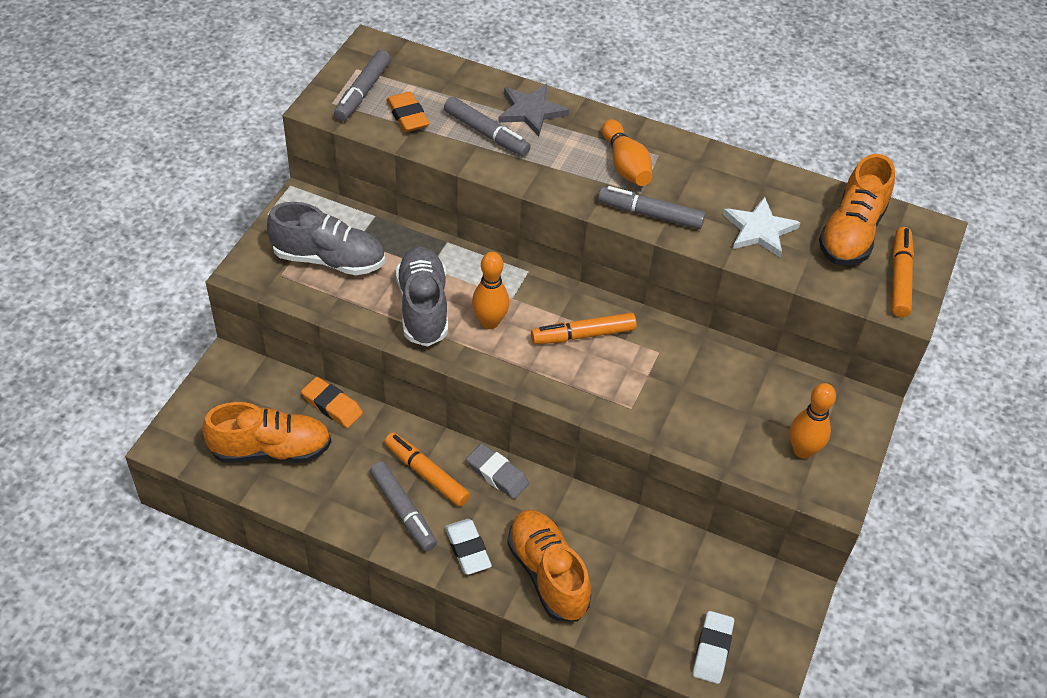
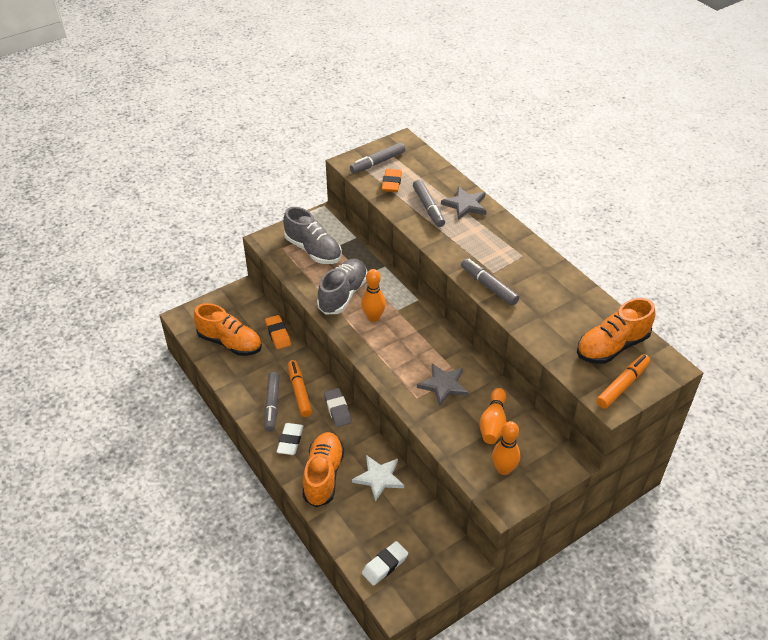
camera: 35 degrees right, 5 degrees down
(583, 335) = (421, 346): orange marker -> none
(625, 165) = (497, 254): orange bowling pin -> orange bowling pin (493, 423)
(650, 375) = (443, 385): none -> grey star
(759, 230) = (551, 321): white star -> white star (379, 478)

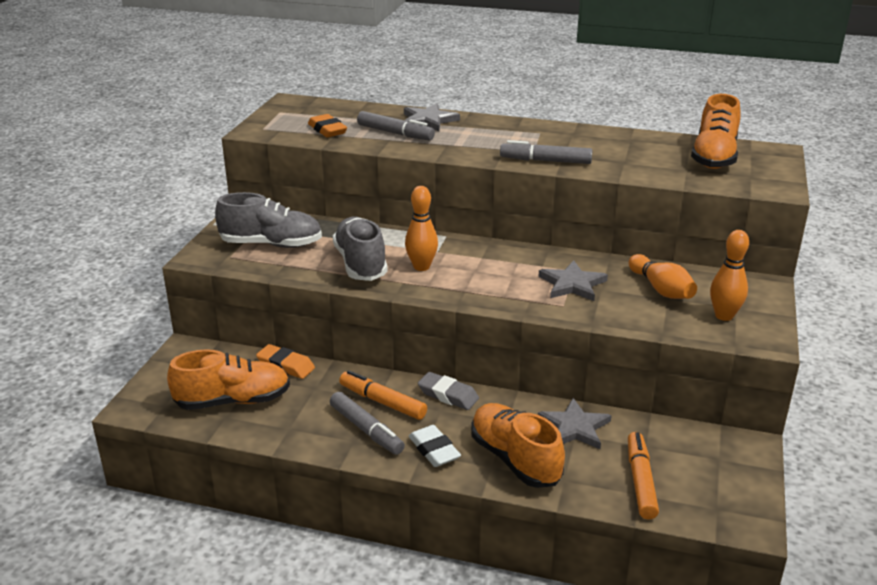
camera: 40 degrees left, 15 degrees down
(377, 162) = (287, 122): grey marker -> none
(379, 478) = (574, 427): white star -> grey star
(385, 565) = (690, 497): white eraser -> none
(622, 385) = (765, 175): orange marker -> orange marker (640, 481)

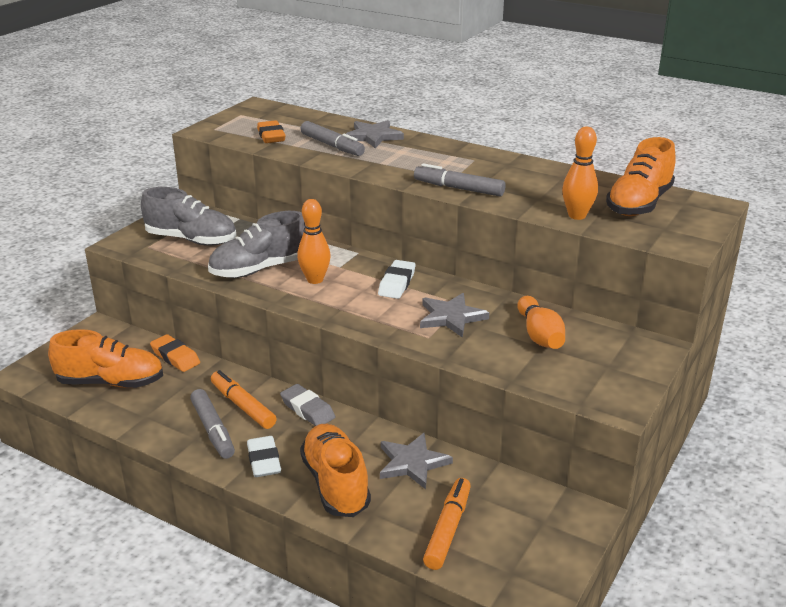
camera: 15 degrees right, 0 degrees up
(360, 264) = (260, 269): grey shoe -> grey shoe turned 120 degrees counterclockwise
(502, 260) = (397, 283): none -> white eraser
(724, 316) = (589, 372): orange bowling pin -> orange bowling pin (577, 216)

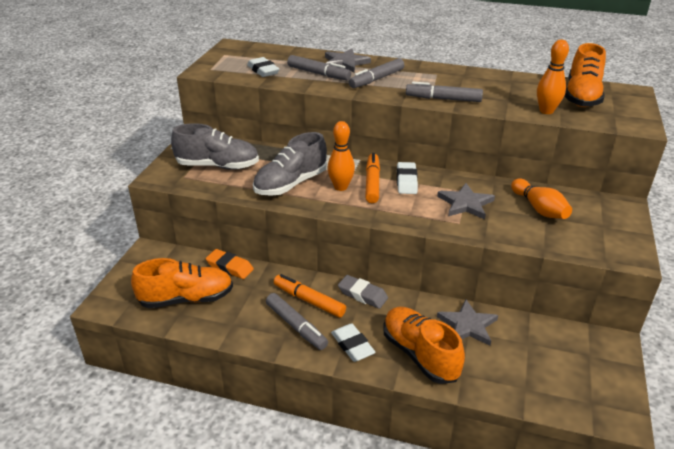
camera: 15 degrees left, 5 degrees up
(271, 136) = (263, 71): orange eraser -> white eraser
(396, 158) = (376, 79): none -> grey marker
(448, 529) = (525, 376): orange marker -> orange marker (372, 183)

